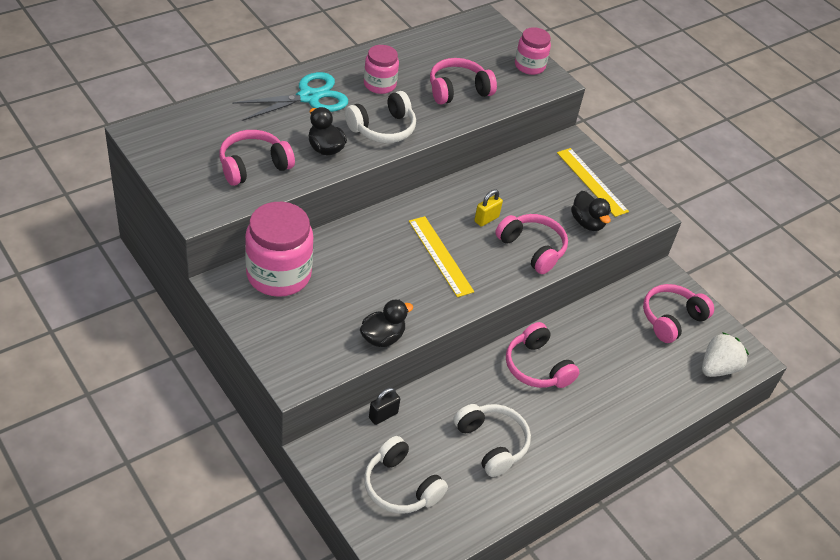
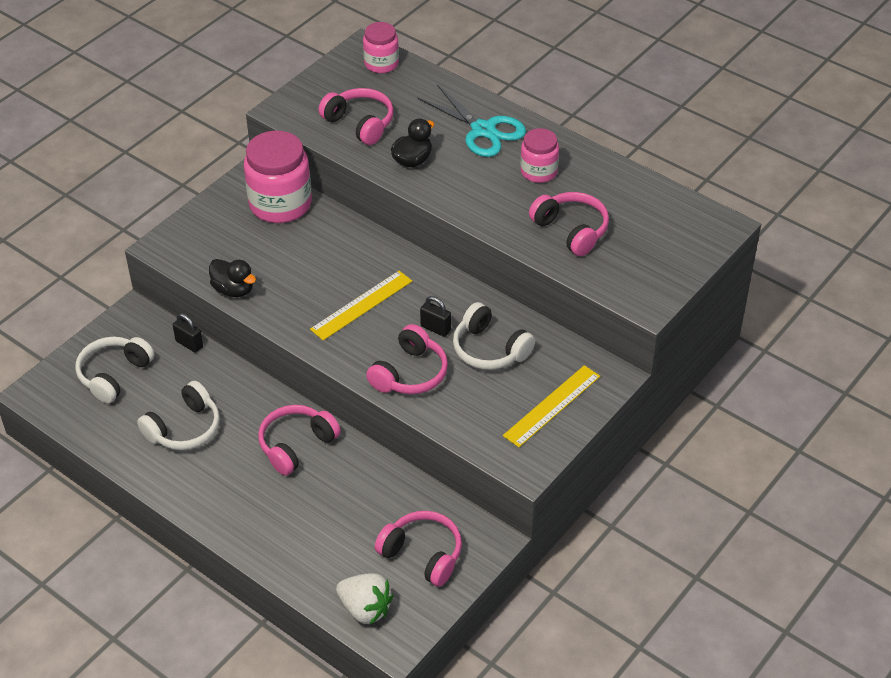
camera: 80 degrees right, 0 degrees up
(382, 128) = (468, 190): white headphones -> white headphones (489, 349)
(486, 219) = (435, 328): yellow padlock -> black padlock
(529, 66) = (661, 278): pink jar -> pink jar (381, 63)
(587, 223) = (478, 413): black duck -> none

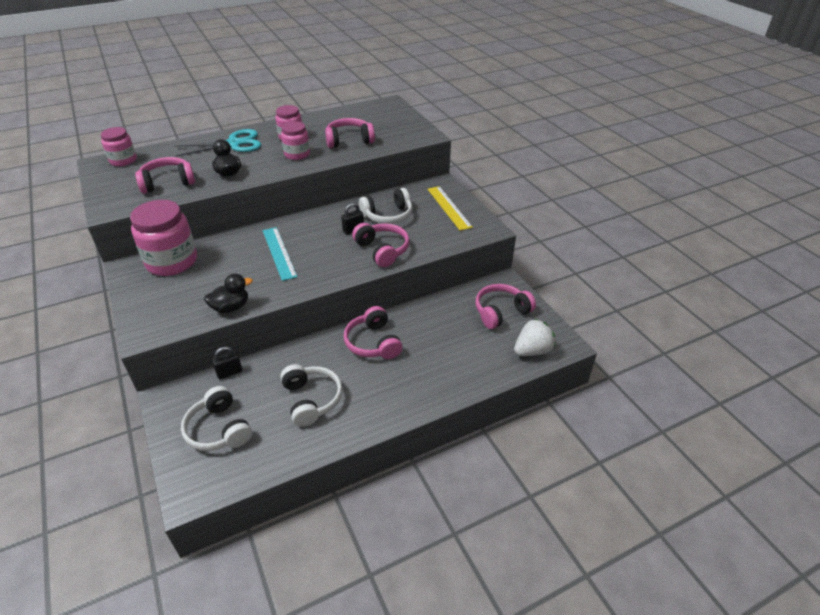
camera: 65 degrees left, 5 degrees down
(347, 282) = (279, 253): none -> turquoise ruler
(362, 305) = (305, 253): yellow ruler -> none
(498, 198) = (297, 154): none -> pink jar

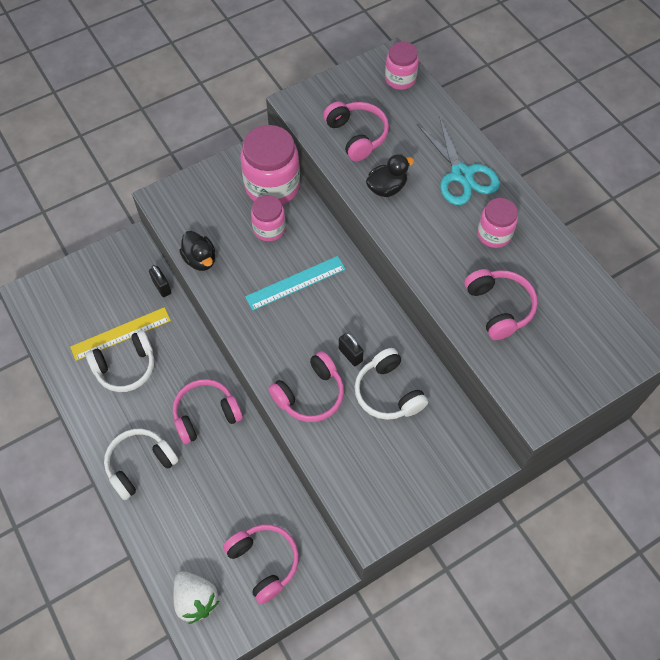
camera: 85 degrees right, 20 degrees up
(219, 429) = (93, 297): white headphones -> white headphones (140, 465)
(297, 154) = (446, 251): pink jar -> pink jar (269, 229)
(448, 207) = (419, 472): yellow ruler -> yellow ruler (121, 333)

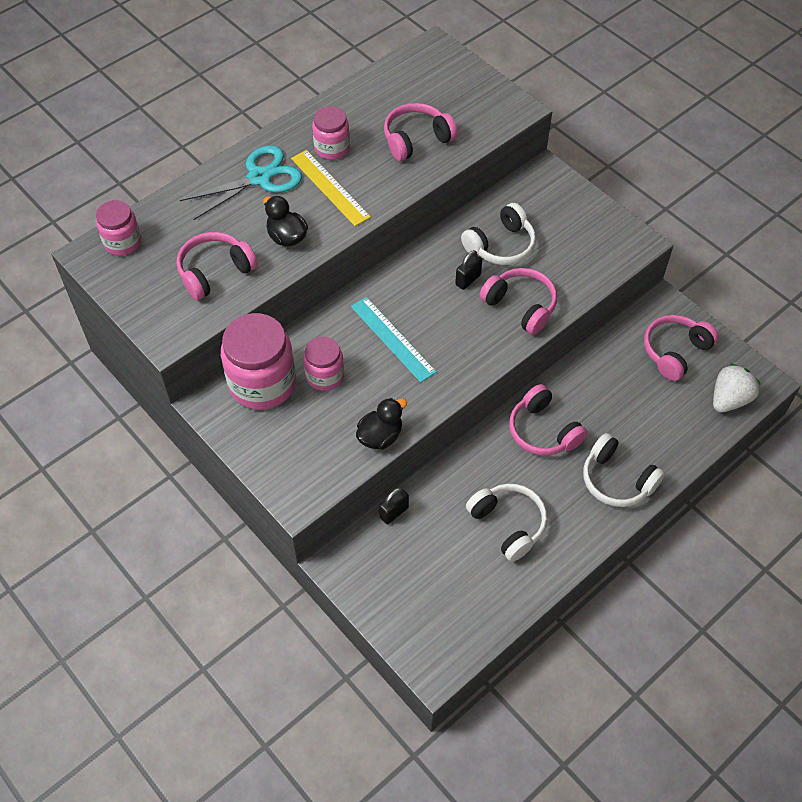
camera: 100 degrees left, 5 degrees down
(121, 333) = (466, 541): yellow ruler -> yellow ruler (330, 187)

